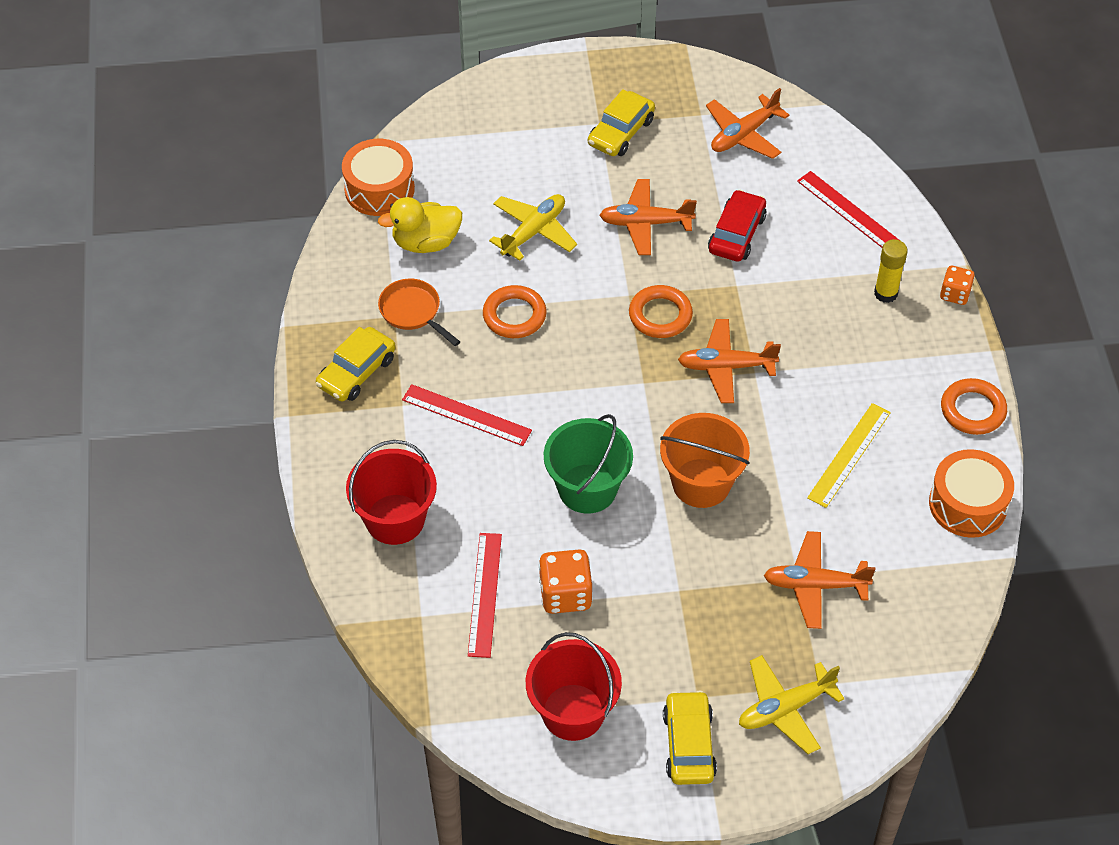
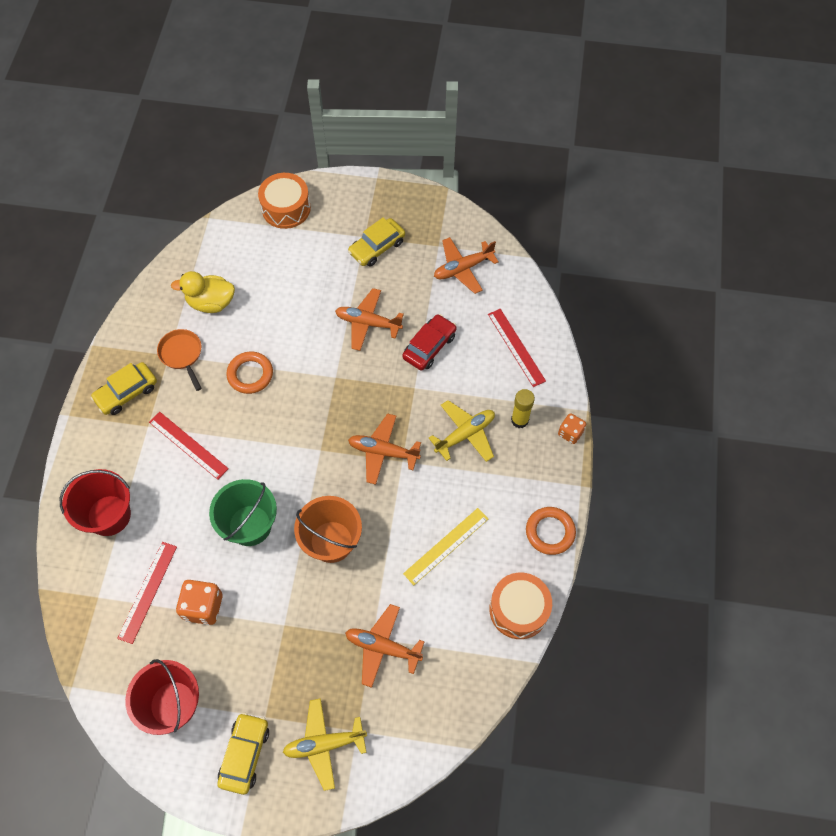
camera: 15 degrees right, 10 degrees up
(379, 189) = (195, 254): orange drum -> orange drum (286, 208)
(533, 232) = (288, 311): yellow plane -> yellow plane (465, 434)
(660, 315) = (351, 399): orange ring -> none

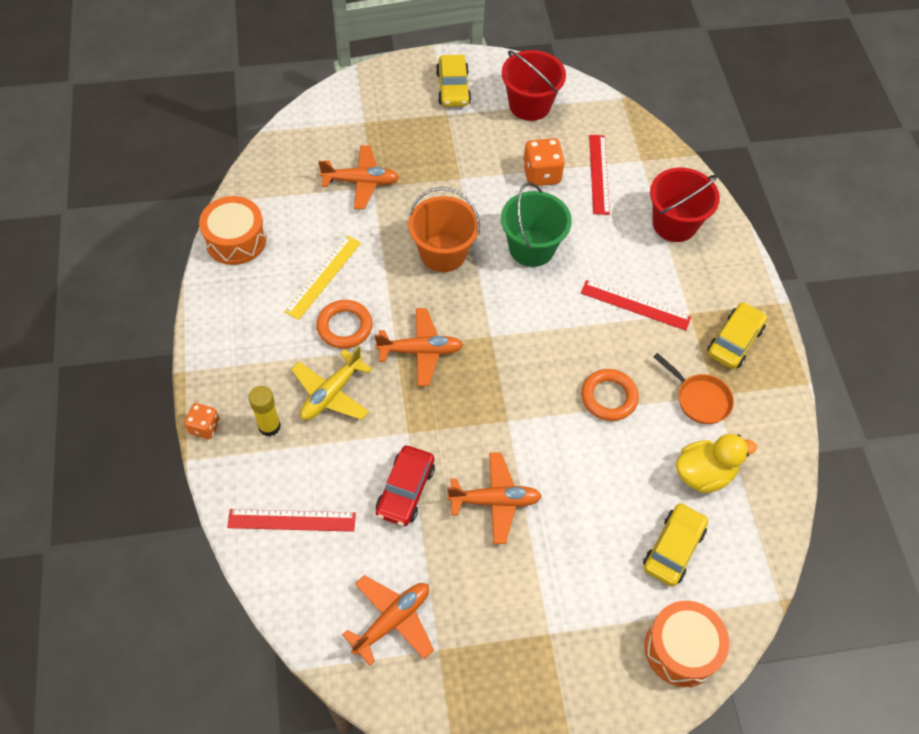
camera: 160 degrees right, 5 degrees down
(324, 744) = (388, 108): yellow plane -> none
(377, 247) = (525, 620): yellow car -> yellow car (673, 548)
(516, 347) = (292, 520): red ruler -> red ruler turned 45 degrees counterclockwise
(550, 532) = (214, 316): orange ring -> orange ring (344, 327)

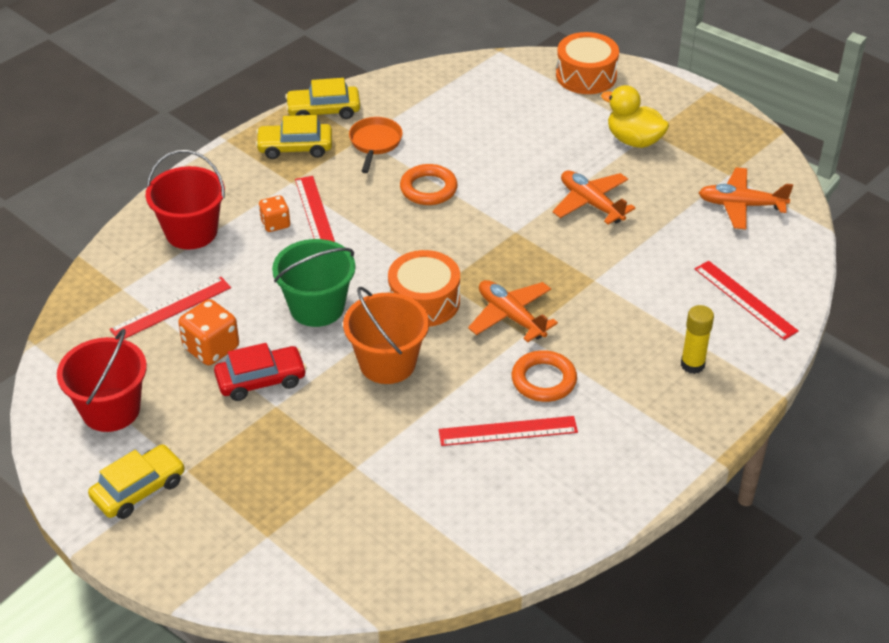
camera: 125 degrees left, 15 degrees down
(204, 427) = (745, 405): orange dice -> orange dice (275, 224)
(235, 240) = (541, 531): orange drum -> orange drum (424, 301)
(323, 277) = (508, 431): yellow ruler -> red ruler
(331, 393) = (616, 346): yellow plane -> none
(361, 182) = (359, 480): orange plane -> none
(405, 490) = (642, 253): red car -> red car (261, 380)
(673, 548) = (519, 106): yellow car -> yellow car (323, 110)
(704, 474) = (441, 116): yellow duck -> yellow duck (634, 140)

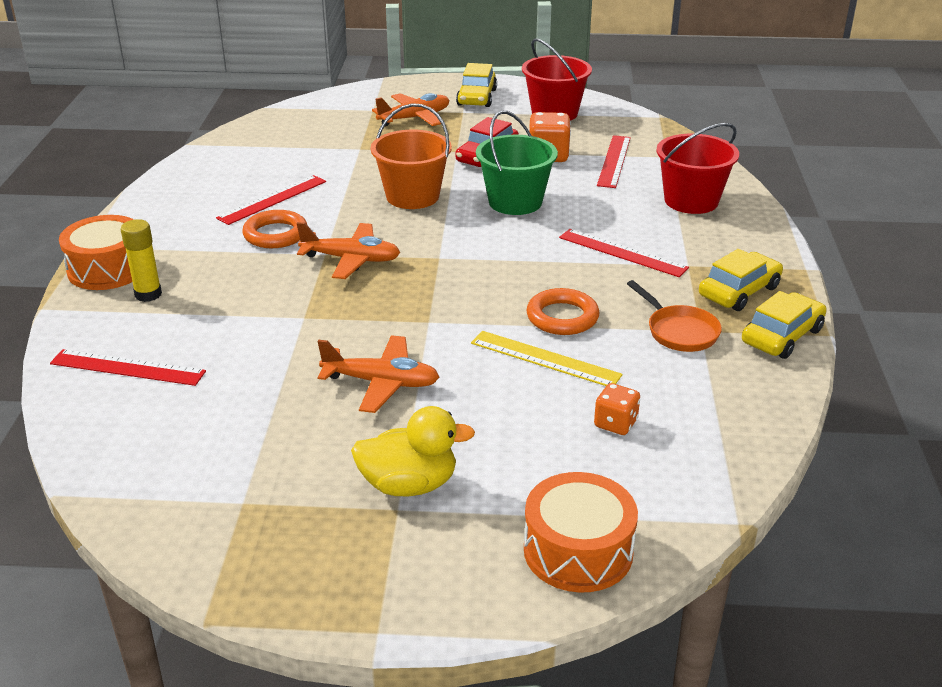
camera: 140 degrees right, 10 degrees down
(275, 224) = (642, 233): orange dice -> orange dice (615, 424)
(424, 301) = (438, 239): orange drum -> orange drum (108, 269)
(477, 168) = (545, 359): none -> yellow ruler
(741, 205) = (198, 467): orange plane -> orange plane (414, 118)

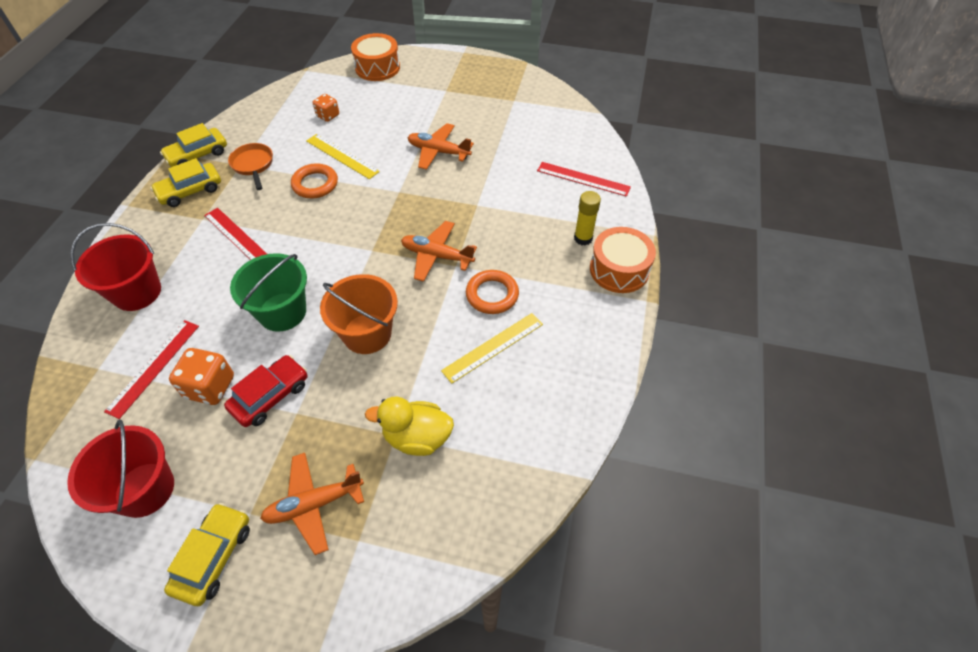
camera: 170 degrees left, 20 degrees up
(272, 199) = (493, 347): red ruler -> yellow ruler
(409, 485) = (438, 99): yellow duck -> yellow duck (417, 437)

